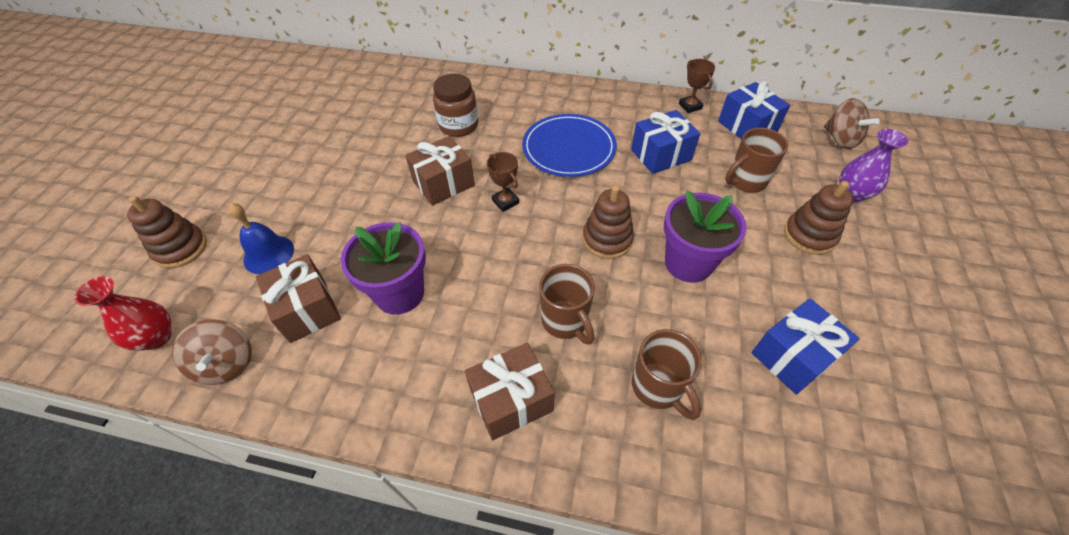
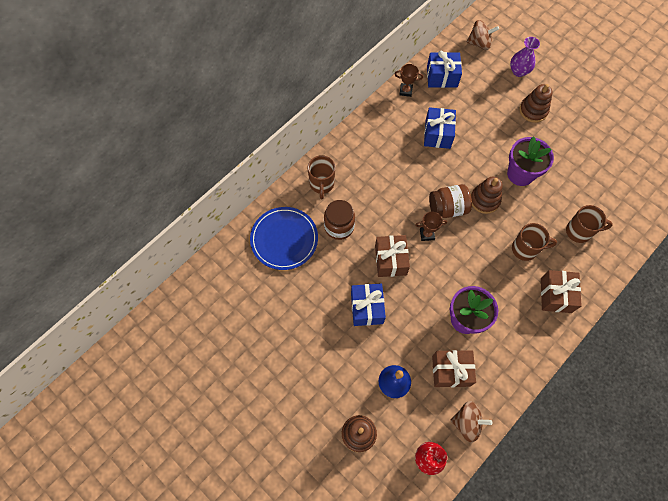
camera: 60 degrees left, 15 degrees up
(561, 206) = (447, 208): none -> brown jar
(569, 148) = (402, 177): blue plate -> blue plate (284, 239)
(745, 181) = (482, 109): brown mug -> brown mug (322, 184)
(793, 356) = (591, 169): blue gift -> blue gift (367, 308)

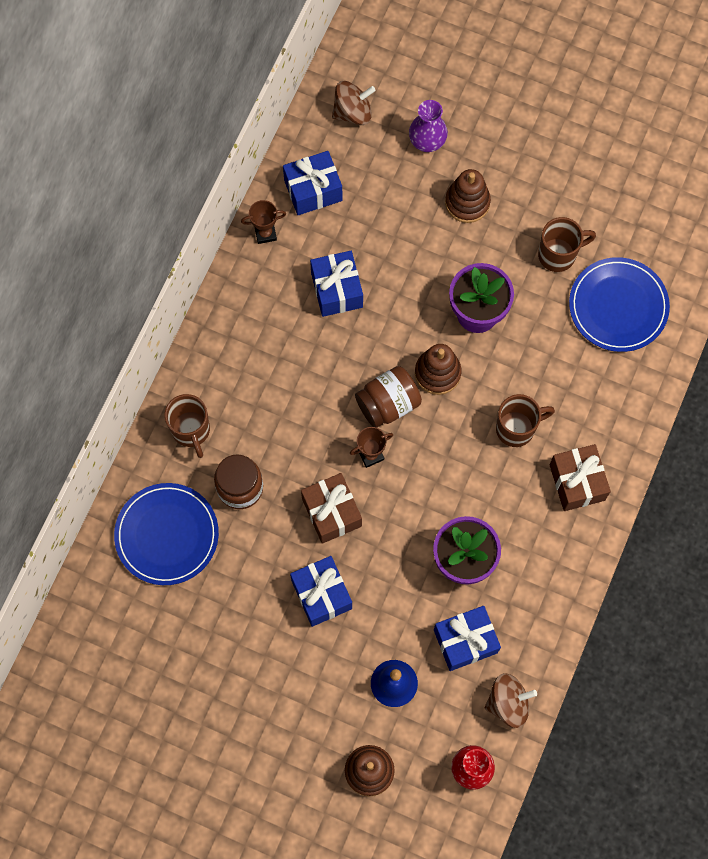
camera: 20 degrees left, 5 degrees up
(451, 371) = (465, 641): brown gift -> blue gift
(579, 231) = (585, 375): brown mug -> brown mug (558, 254)
(612, 198) = (618, 306): none -> blue plate

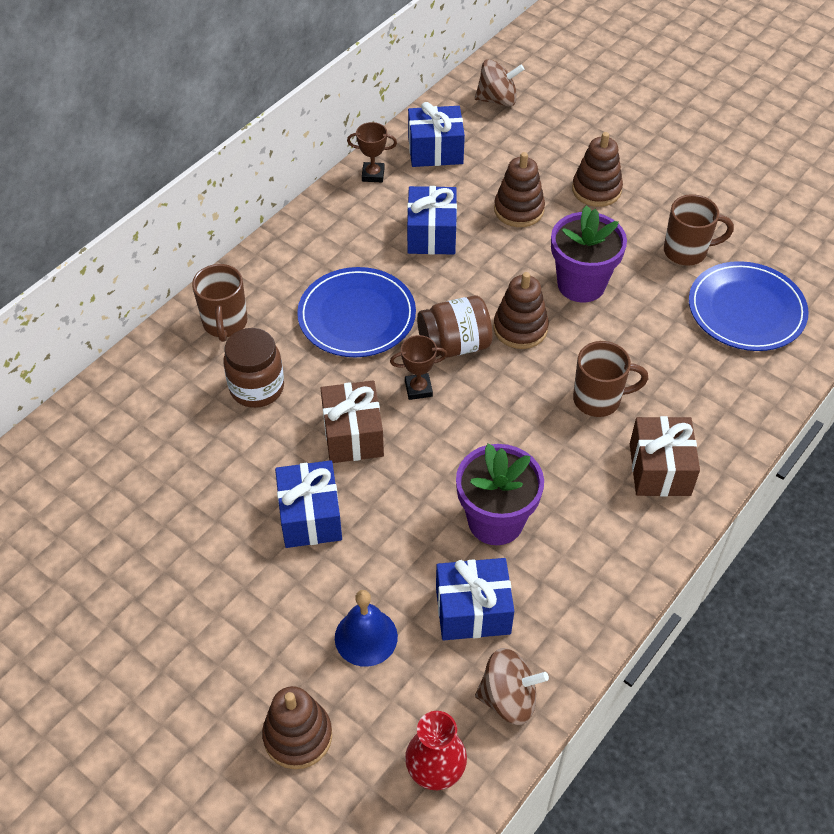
camera: 15 degrees right, 20 degrees down
(167, 535) = (155, 415): blue plate -> blue plate (357, 316)
(405, 243) = (519, 210): none -> brown stacking toy
(427, 142) = (567, 135): purple vase -> none

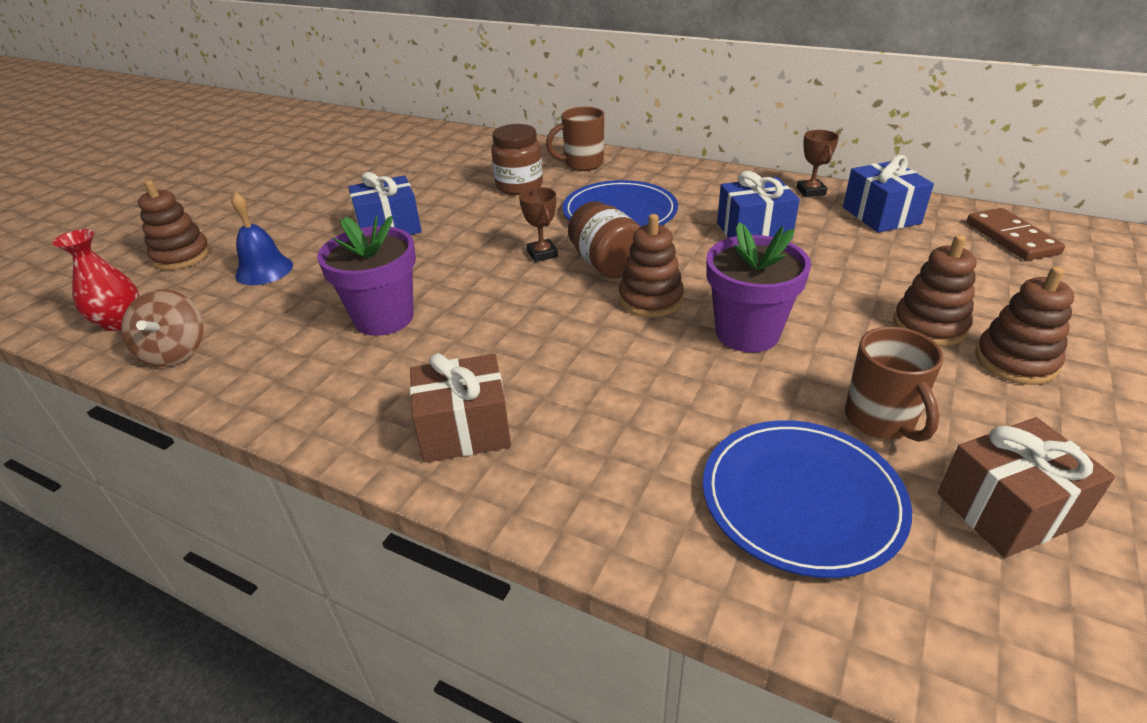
camera: 80 degrees right, 15 degrees down
(353, 435) = (479, 232): brown gift -> brown gift (1008, 509)
(473, 610) = (279, 319): blue gift -> none
(497, 100) = (1011, 238): brown spinning top -> brown domino
(519, 210) = (837, 275): brown stacking toy -> brown stacking toy (1015, 361)
(598, 399) = (564, 367): brown mug -> none

